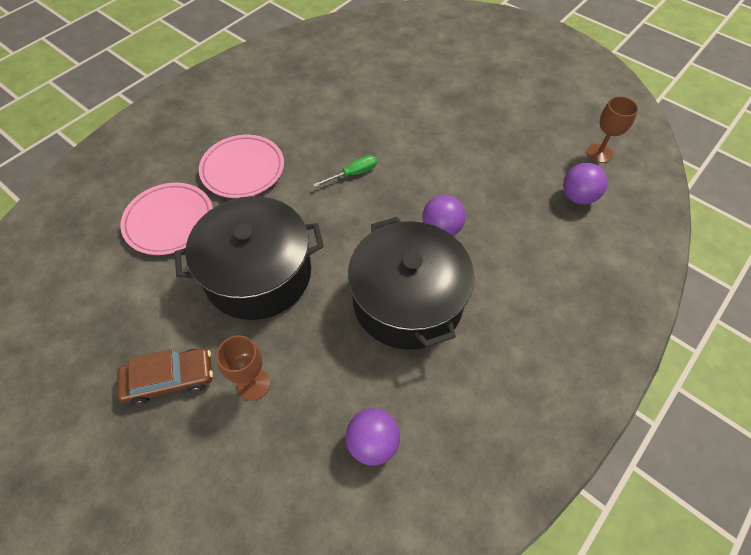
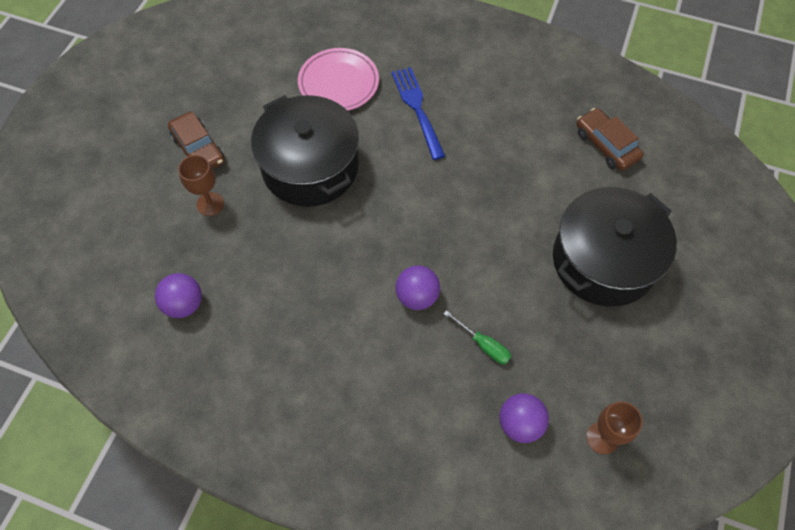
camera: 70 degrees right, 5 degrees up
(243, 169) = (418, 109): pink plate -> blue fork
(351, 66) = (606, 145): none -> brown car
(353, 174) = (453, 198): green screwdriver -> green screwdriver (483, 345)
(407, 300) = (324, 290): black pot -> black pot (603, 260)

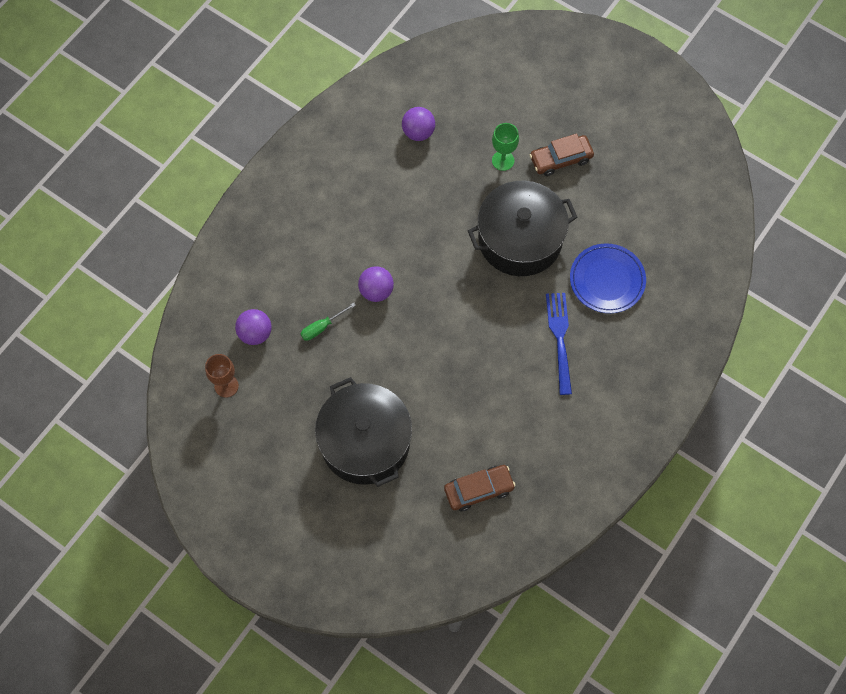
camera: 105 degrees right, 5 degrees up
(210, 204) = (503, 160): brown goblet -> green goblet
(338, 83) = (607, 280): pink plate -> blue plate
(418, 109) = (560, 339): blue fork -> blue fork turned 90 degrees counterclockwise

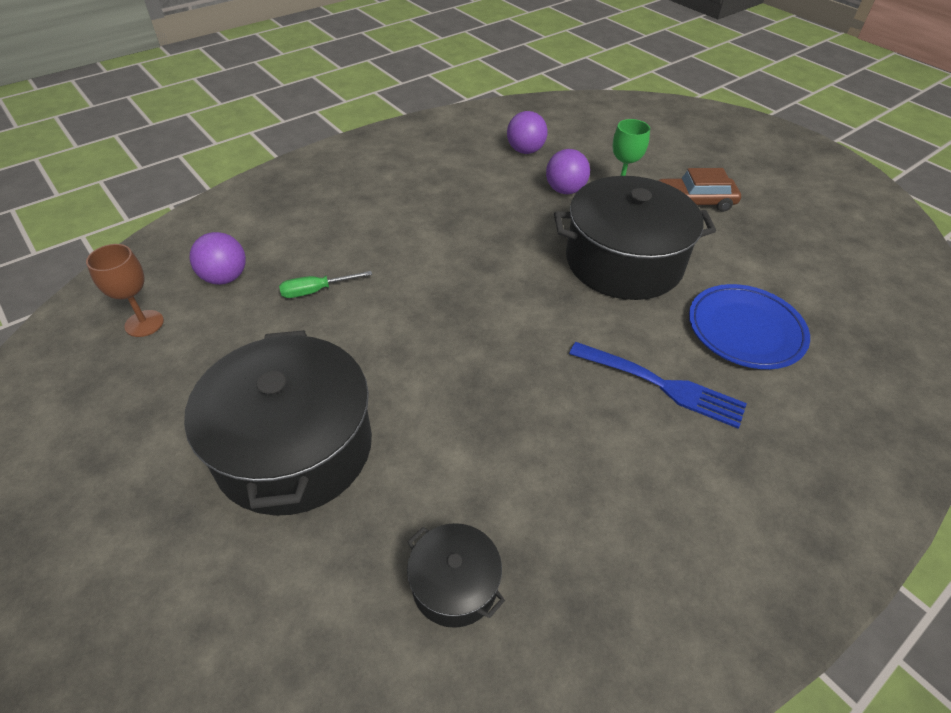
camera: 15 degrees right, 20 degrees down
(376, 291) = (408, 271): purple ball -> purple ball (565, 190)
(479, 490) = (454, 584): brown car -> black pot
(560, 339) = (660, 385): blue fork -> blue fork turned 105 degrees clockwise

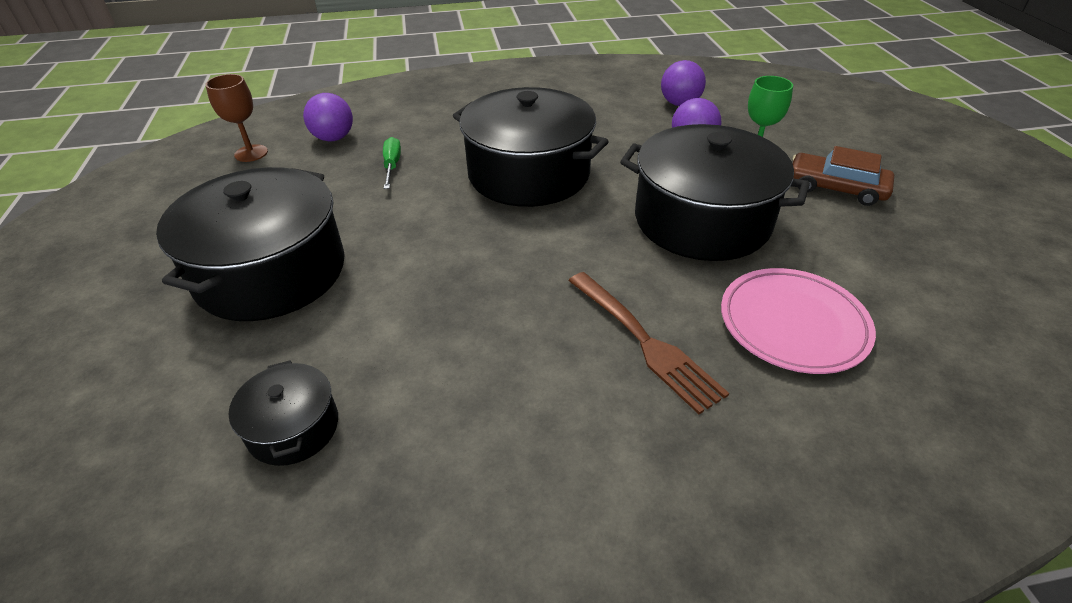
camera: 30 degrees right, 5 degrees down
(316, 291) = (392, 166): green screwdriver -> green screwdriver turned 75 degrees clockwise
(453, 260) = (529, 174): none -> black pot
(660, 385) = (643, 341): blue fork -> brown fork
(745, 330) = (793, 324): blue plate -> pink plate

